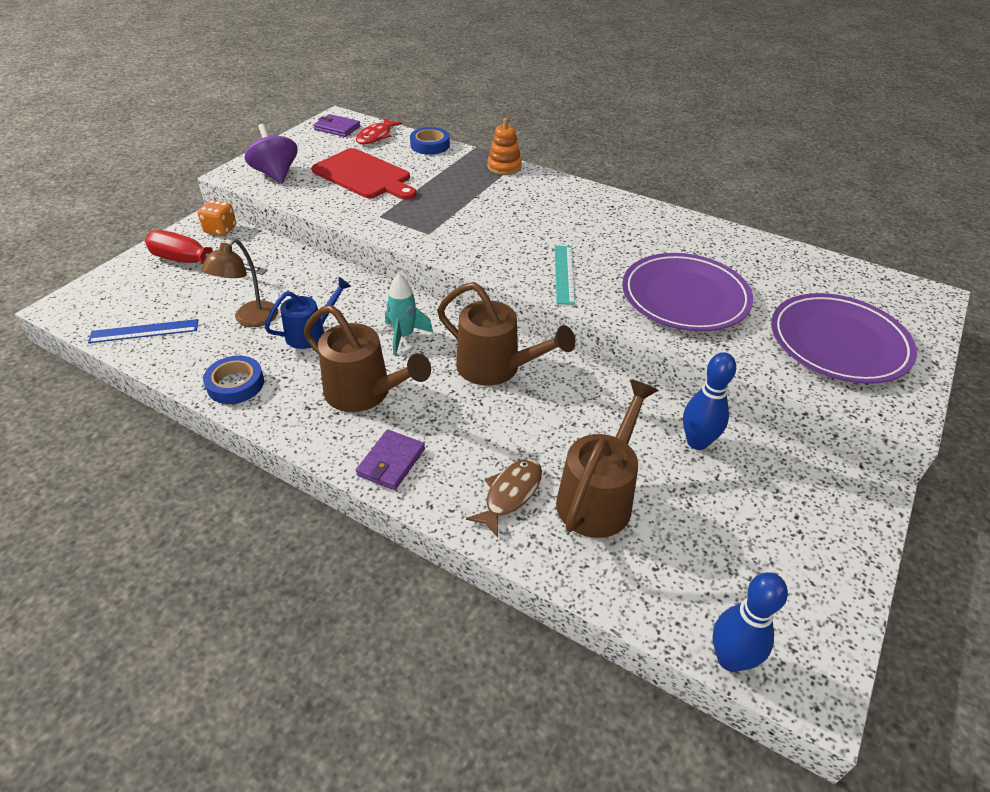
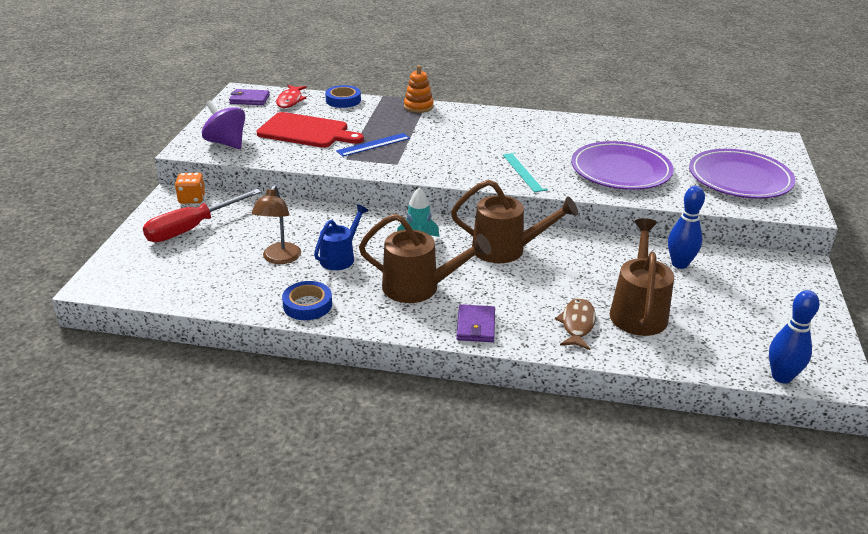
camera: 20 degrees left, 10 degrees down
(144, 331) = (191, 286): blue ruler -> blue ruler (373, 145)
(195, 263) = (192, 228): red screwdriver -> red screwdriver turned 45 degrees counterclockwise

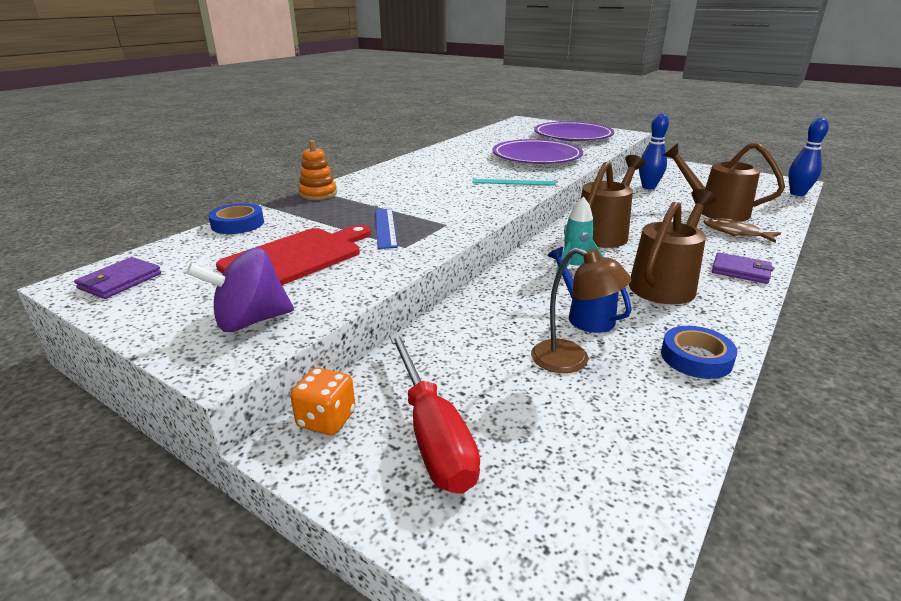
camera: 65 degrees left, 5 degrees down
(290, 101) = (180, 253): red fish -> none

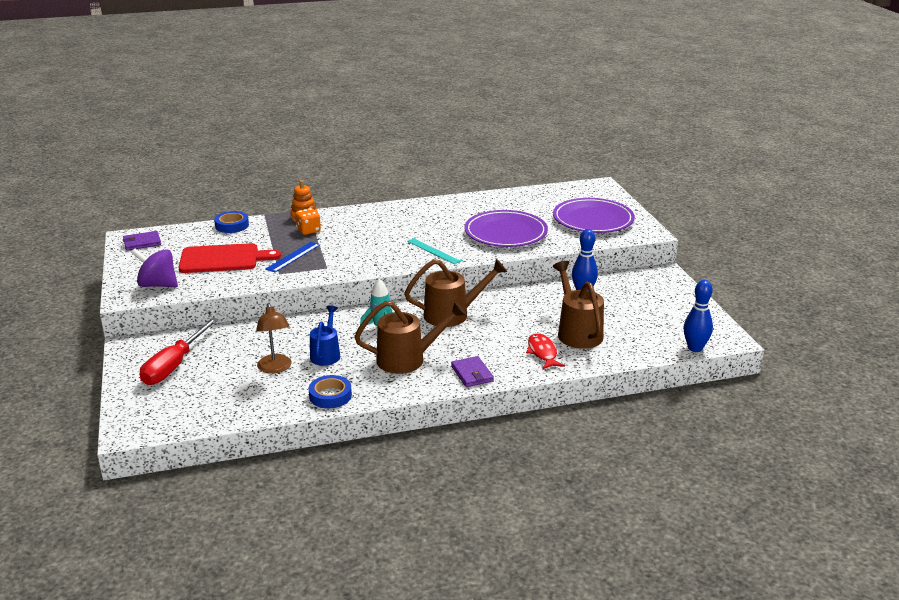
camera: 40 degrees right, 0 degrees up
(326, 419) = (150, 342): orange dice -> orange dice (308, 231)
(736, 233) = (542, 352): brown fish -> red fish

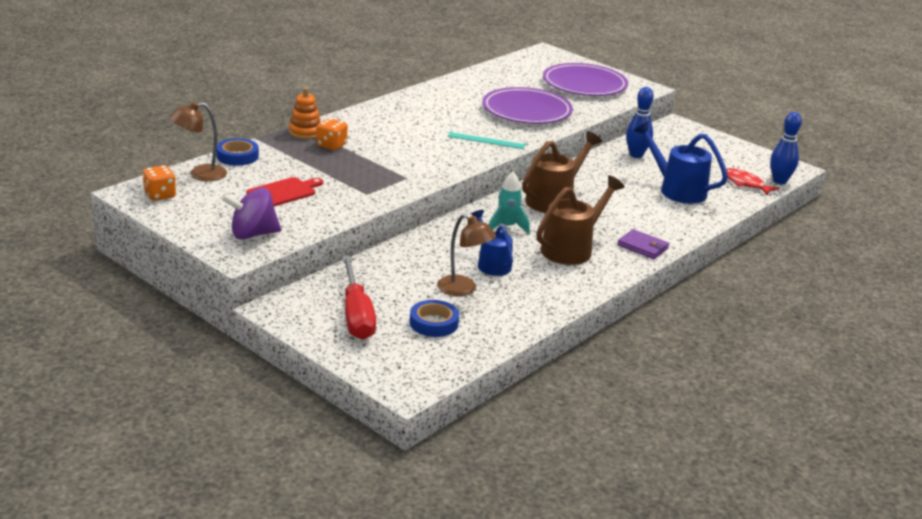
camera: 35 degrees left, 0 degrees up
(142, 243) = (160, 195): purple wallet -> orange dice
(188, 233) = (200, 174): none -> brown lamp
(223, 259) = (283, 192): red cutting board -> red cutting board, size x0.65
(293, 257) = (356, 174): blue ruler -> none
(330, 395) = (550, 299): blue tape -> blue tape (434, 323)
(542, 352) = (673, 214): red fish -> red fish (745, 183)
(577, 332) = (676, 190): brown watering can -> blue watering can

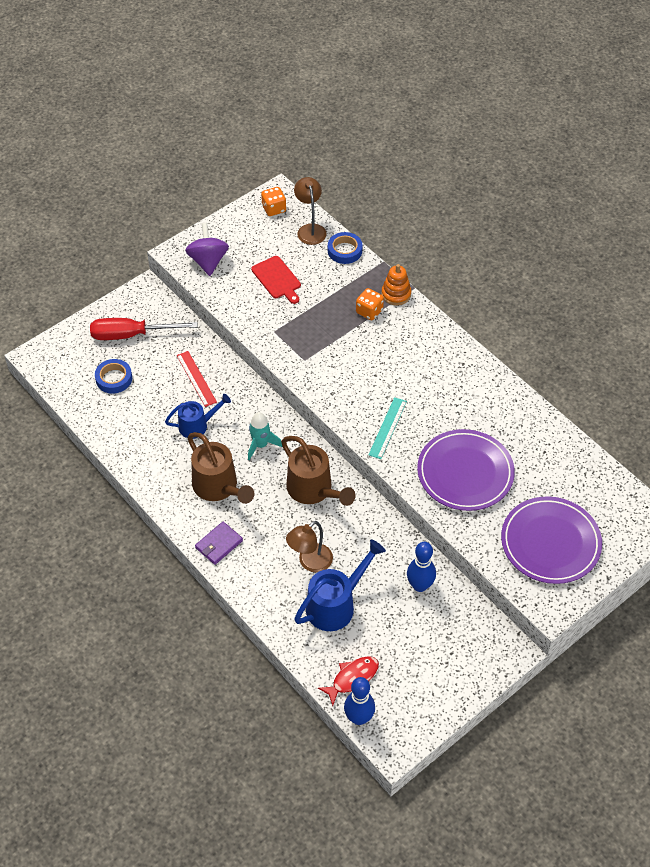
camera: 100 degrees right, 25 degrees up
(422, 267) = (196, 378): none -> red ruler
(463, 289) = (159, 402): brown lamp -> brown lamp (310, 562)

